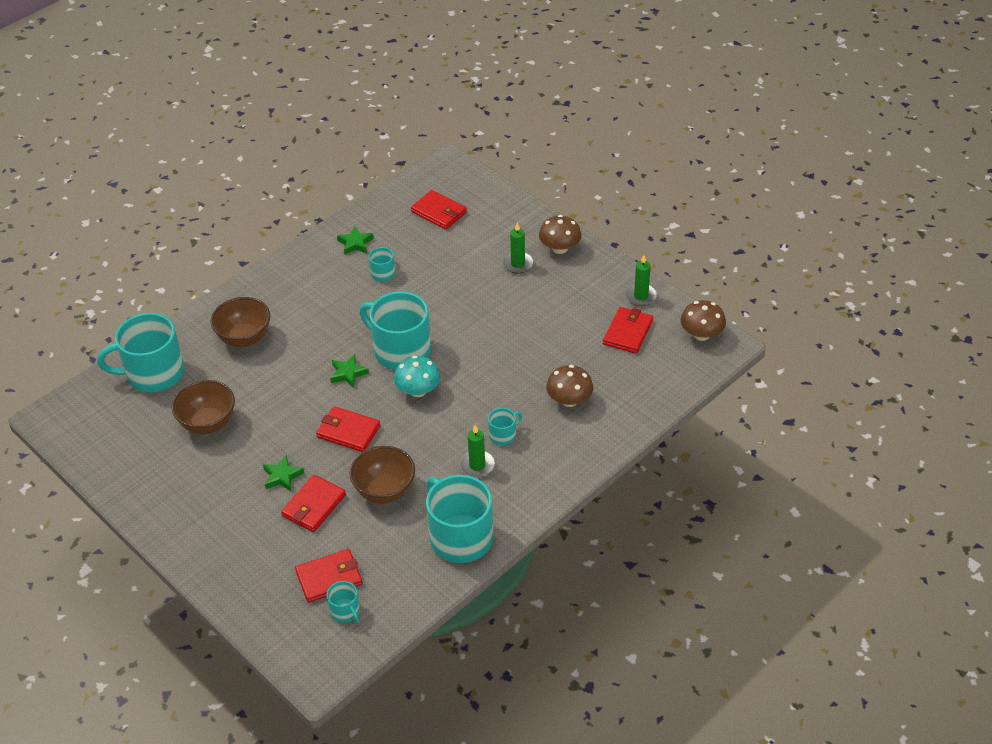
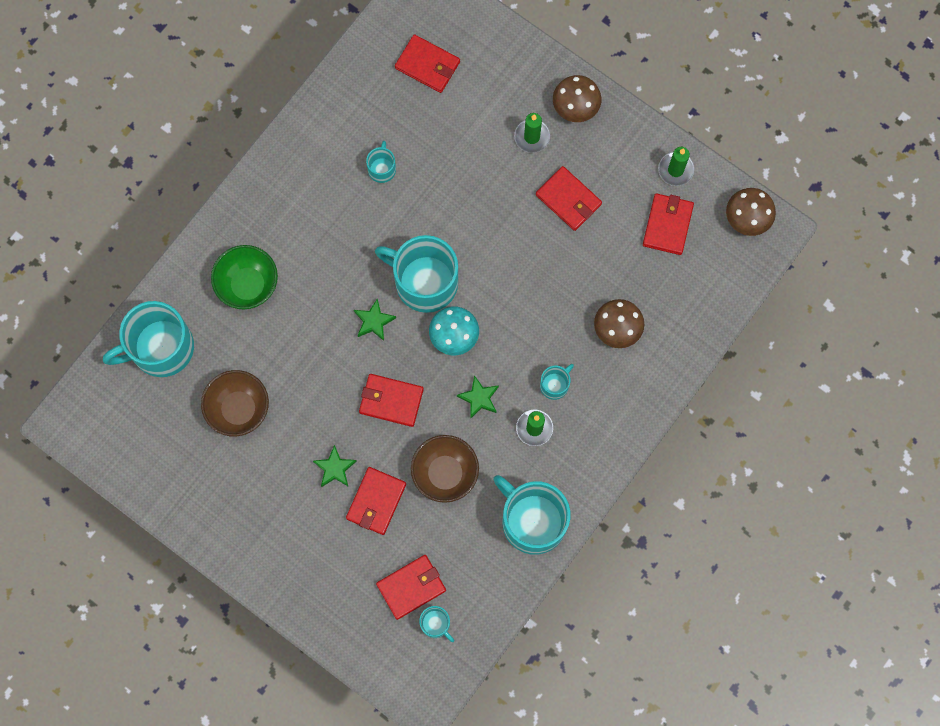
camera: 10 degrees left, 30 degrees up
(244, 338) = (248, 285): brown bowl -> green bowl
(355, 243) = (340, 127): green star -> green star (479, 398)
(542, 307) = (568, 199): none -> red wallet

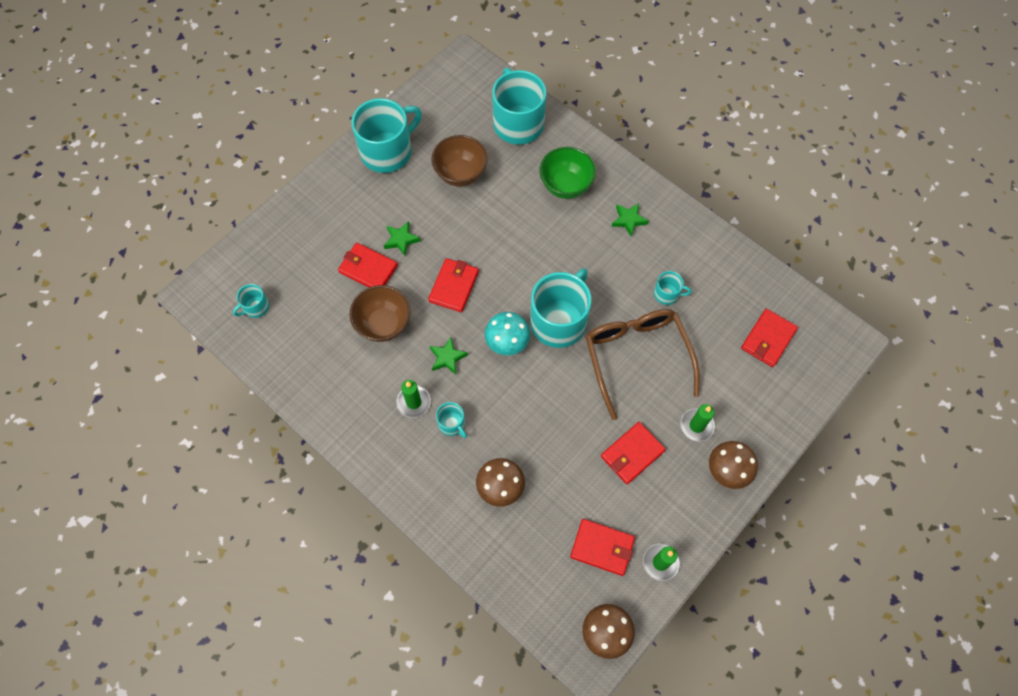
camera: 95 degrees right, 10 degrees down
(374, 321) = (526, 278): green star -> green star (628, 220)
(411, 587) = (291, 290): red wallet -> none
(459, 199) = (636, 356): none -> brown glasses
(532, 520) = (330, 393): turquoise mug -> turquoise mug (387, 151)

